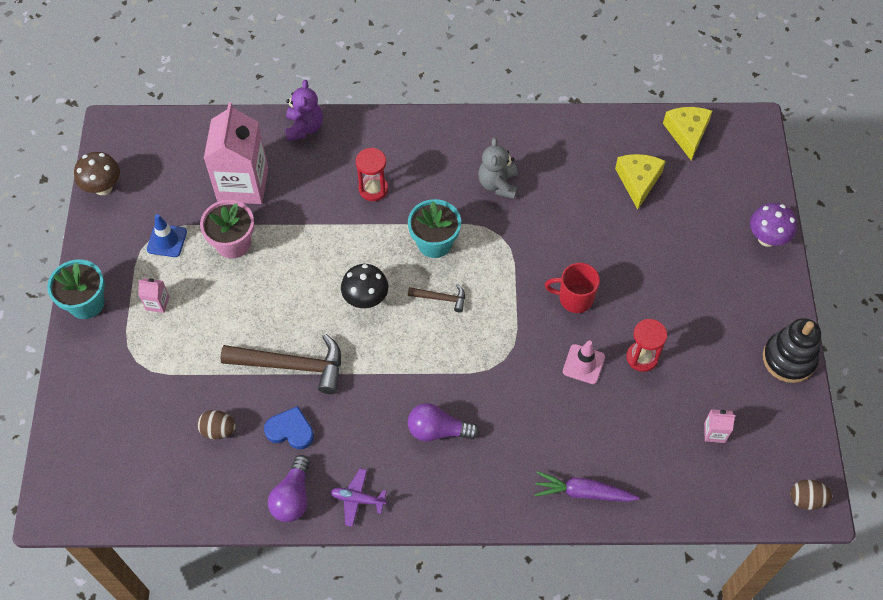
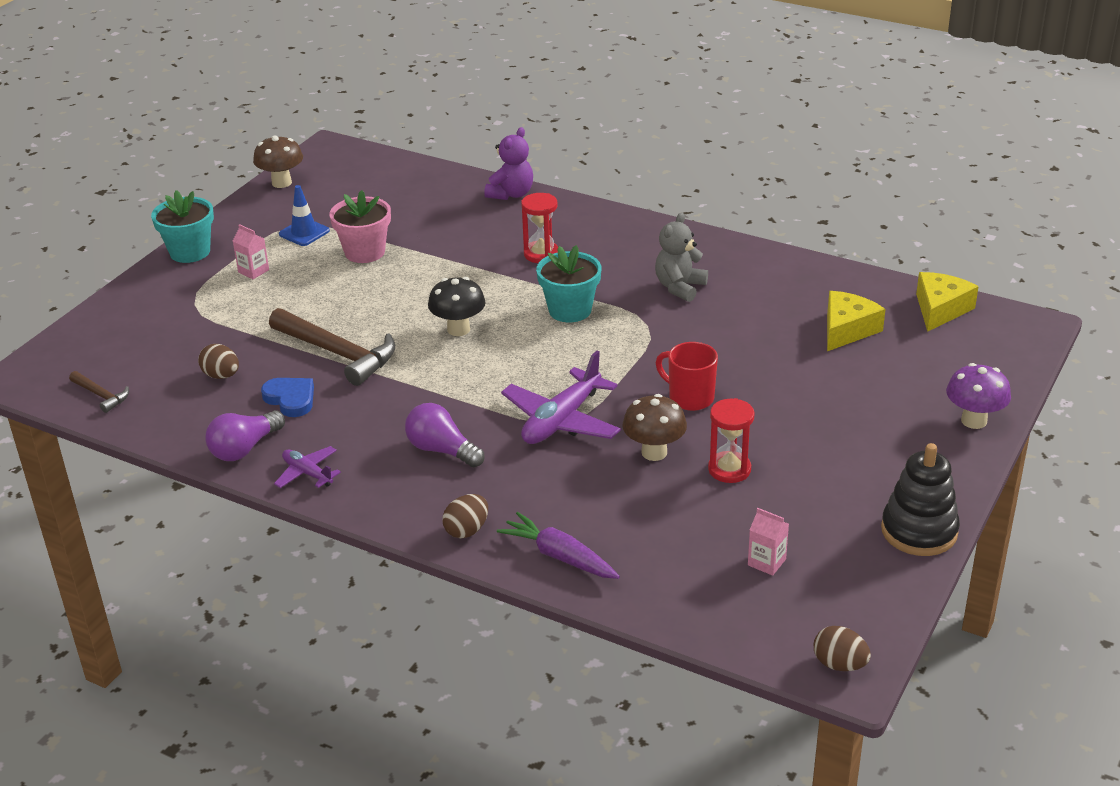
camera: 30 degrees right, 25 degrees down
(243, 184) = (413, 215): pink carton -> none
(441, 298) = (539, 352): brown hammer -> brown hammer (101, 395)
(502, 361) = (561, 420): none -> purple plane
(506, 499) = (467, 530): none -> brown egg
(583, 364) = (654, 452): pink traffic cone -> brown mushroom

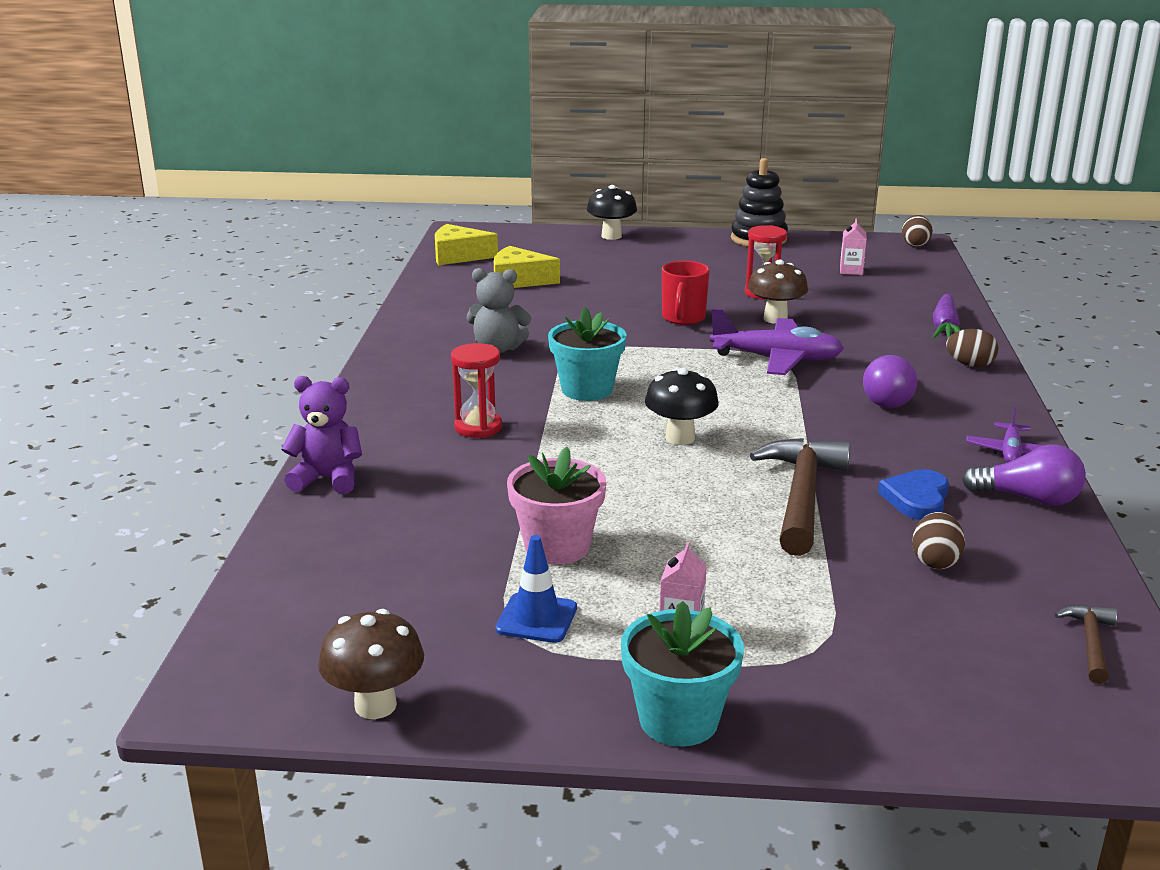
camera: 115 degrees left, 10 degrees down
(974, 421) = (611, 236): purple mushroom -> black mushroom

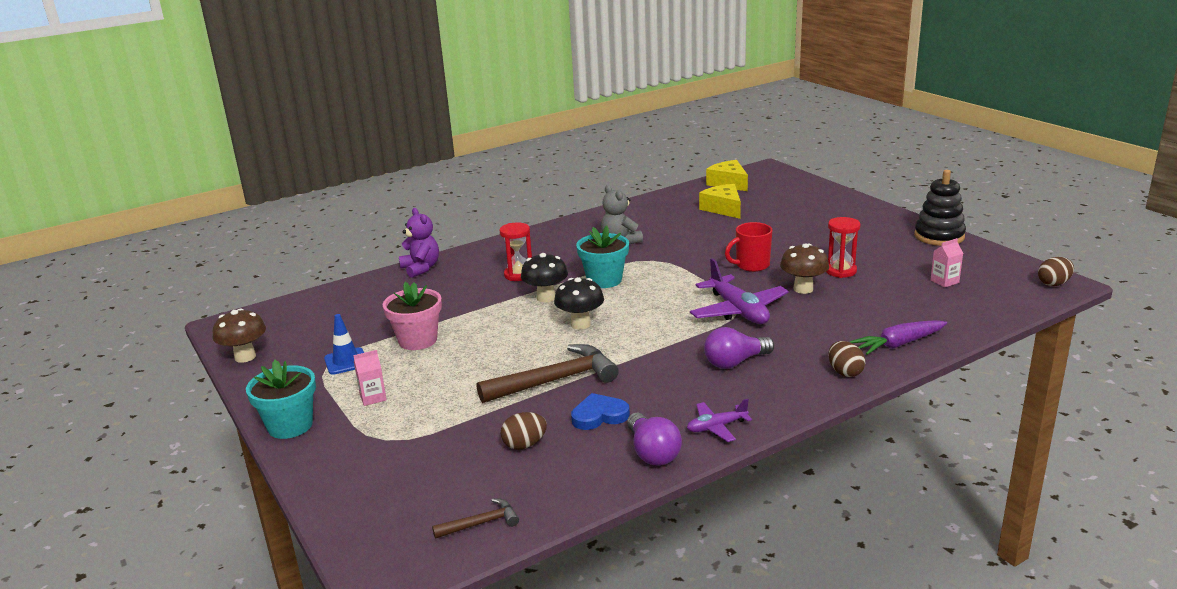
camera: 55 degrees right, 0 degrees up
(611, 236) = (845, 201): black mushroom -> black mushroom (546, 298)

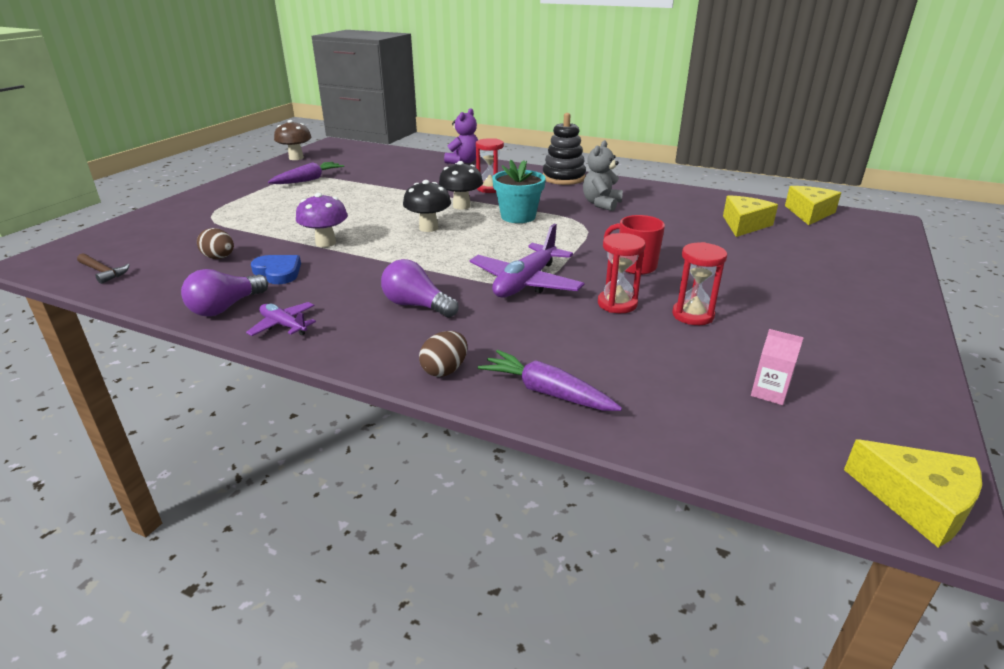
camera: 55 degrees right, 5 degrees up
(290, 426) = (216, 190): turquoise flower pot -> none
(346, 361) = (308, 180): blue traffic cone -> purple carrot
(373, 397) = (264, 199): pink carton -> none
(418, 340) = (354, 189): pink flower pot -> none
(555, 380) = (326, 243): brown hammer -> purple mushroom
(803, 289) = (617, 304): brown mushroom -> red hourglass
(939, 236) = (906, 361): black stacking toy -> black stacking toy (563, 178)
(1053, 284) = (917, 502): brown egg -> yellow cheese

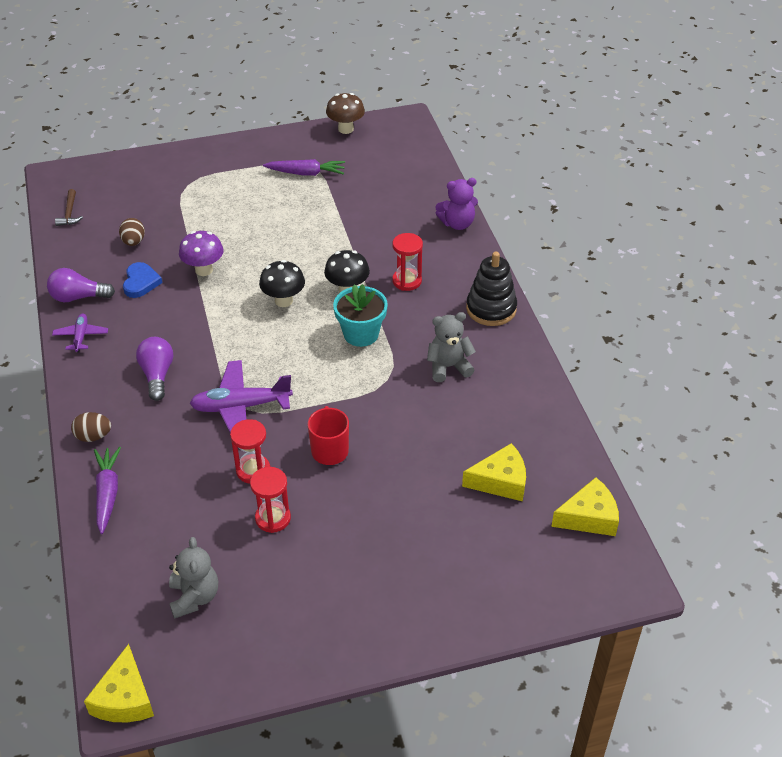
camera: 50 degrees right, 15 degrees up
(769, 392) = (194, 597): pink carton -> grey teddy bear

